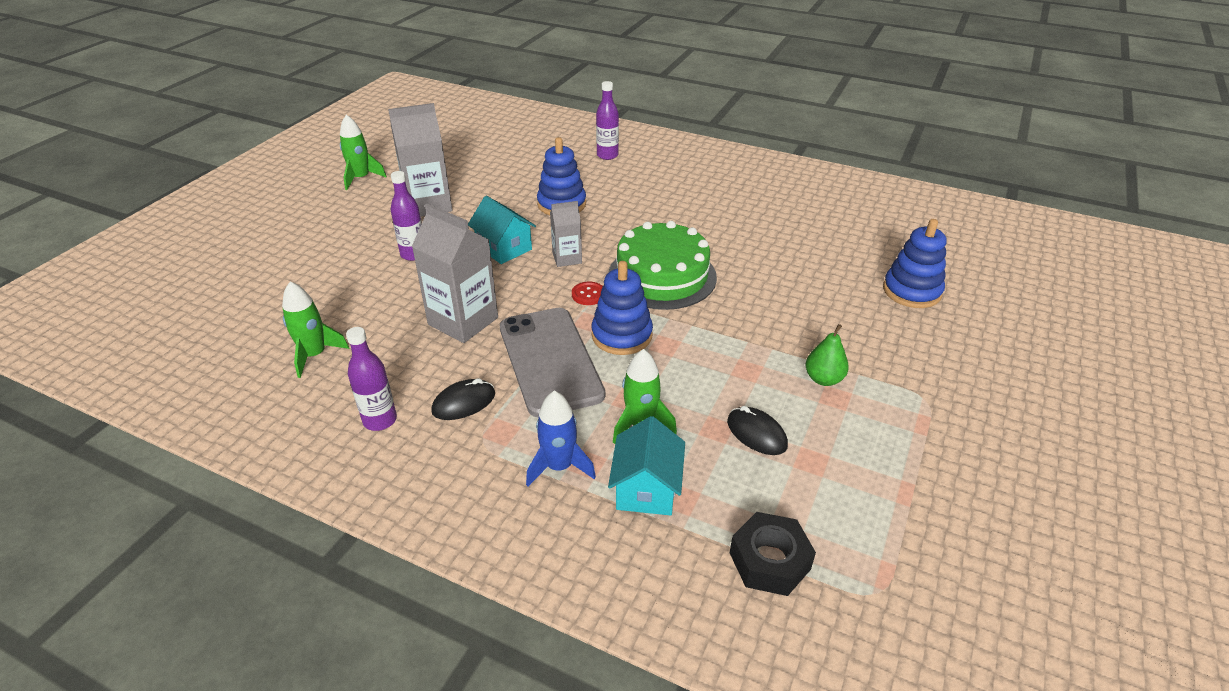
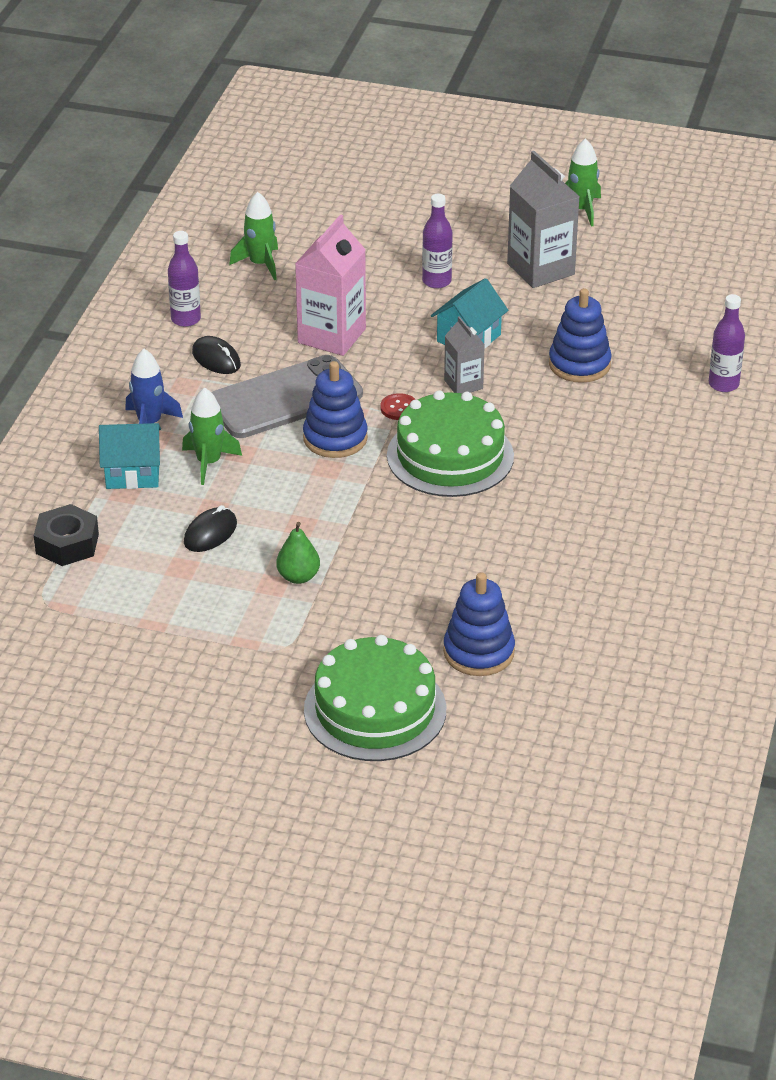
camera: 80 degrees right, 0 degrees up
(463, 321) = (331, 336): grey carton -> pink carton
(995, 352) = (375, 709): none -> green cake

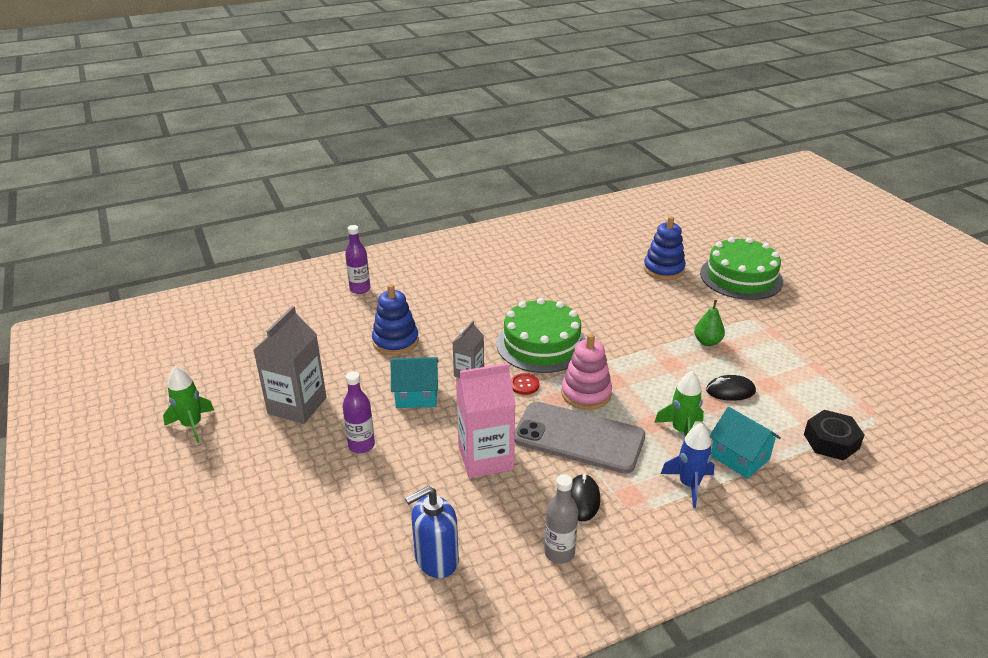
camera: 130 degrees left, 5 degrees down
(186, 319) = (559, 553): purple bottle -> grey bottle
(260, 264) = (436, 560): green rocket -> blue soap dispenser
(335, 438) = (586, 393): blue stacking toy -> pink stacking toy

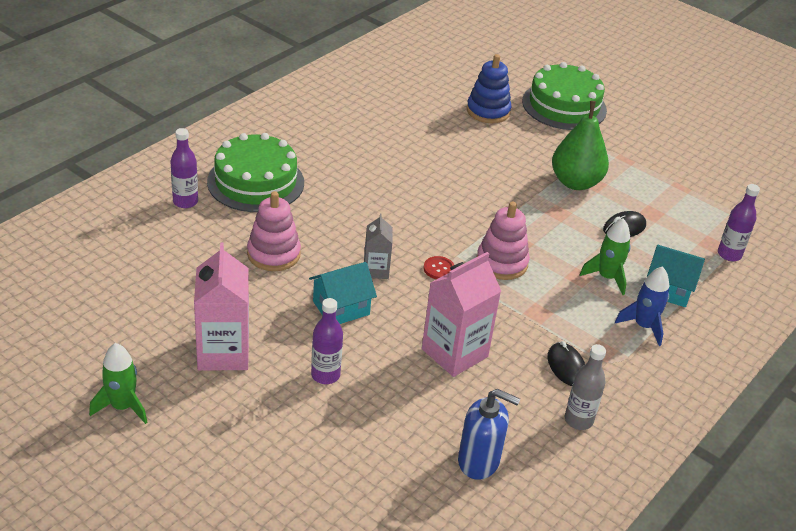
camera: 30 degrees left, 5 degrees up
(297, 405) = (223, 352): grey carton -> pink carton
(395, 341) = (273, 254): blue stacking toy -> pink stacking toy
(436, 560) = (479, 461): blue soap dispenser -> blue soap dispenser turned 105 degrees counterclockwise
(541, 344) = (425, 221): green cake -> green cake (255, 182)
(578, 437) = (524, 309): grey phone -> none
(707, 342) = (575, 182): green pear -> green pear, size x1.84
(831, 441) = (729, 254): black nut -> purple bottle

